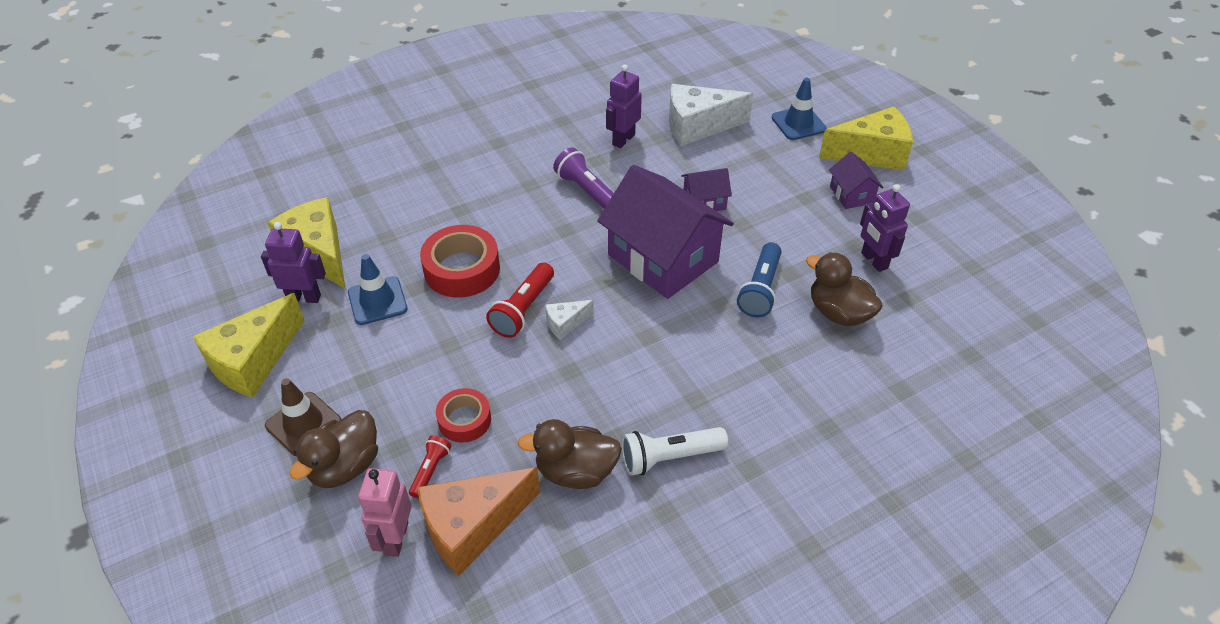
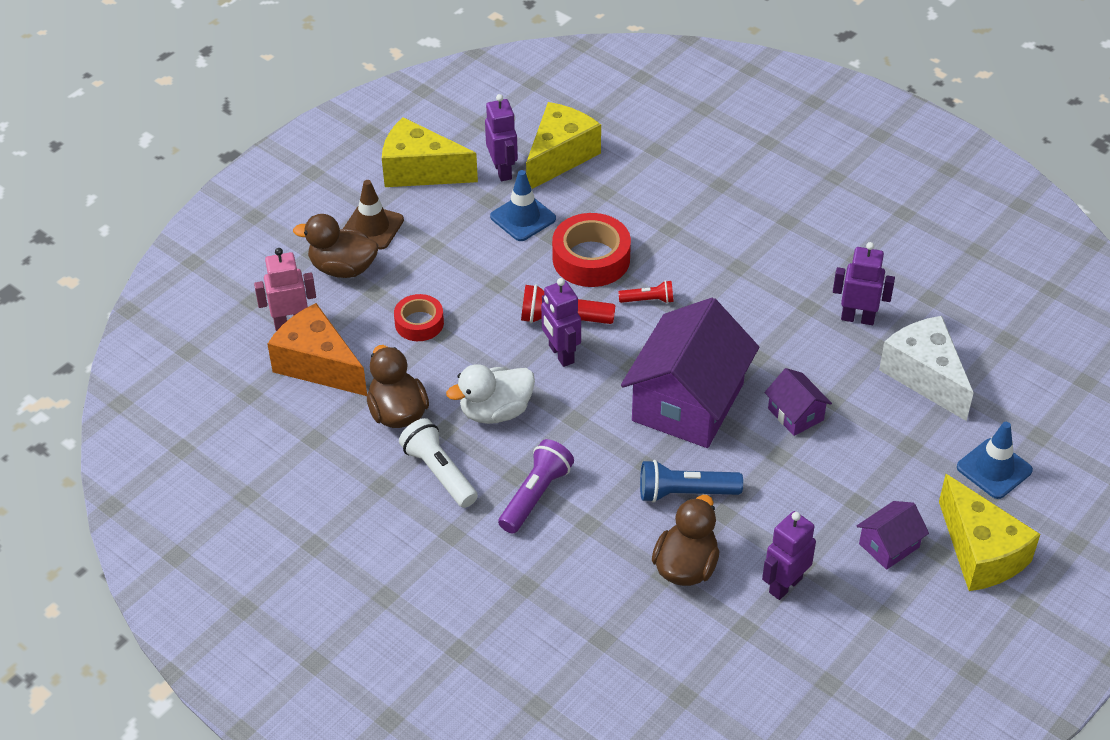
camera: 70 degrees right, 0 degrees up
(431, 470) = (360, 320): red flashlight -> red flashlight (648, 300)
(565, 323) = (560, 354): white cheese -> purple robot
(587, 191) = (754, 314): purple flashlight -> purple flashlight (536, 495)
(611, 391) = (495, 411): none -> white duck

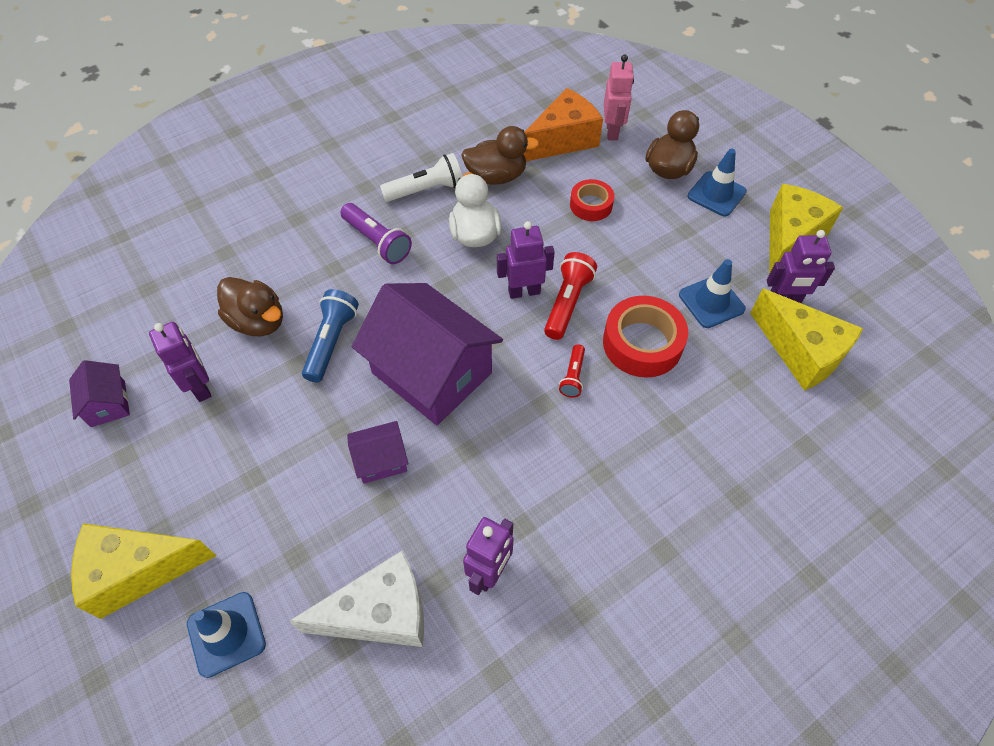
camera: 105 degrees right, 10 degrees up
(372, 227) = (716, 194): brown traffic cone -> blue traffic cone
(889, 545) = (193, 487): purple house -> purple house (108, 404)

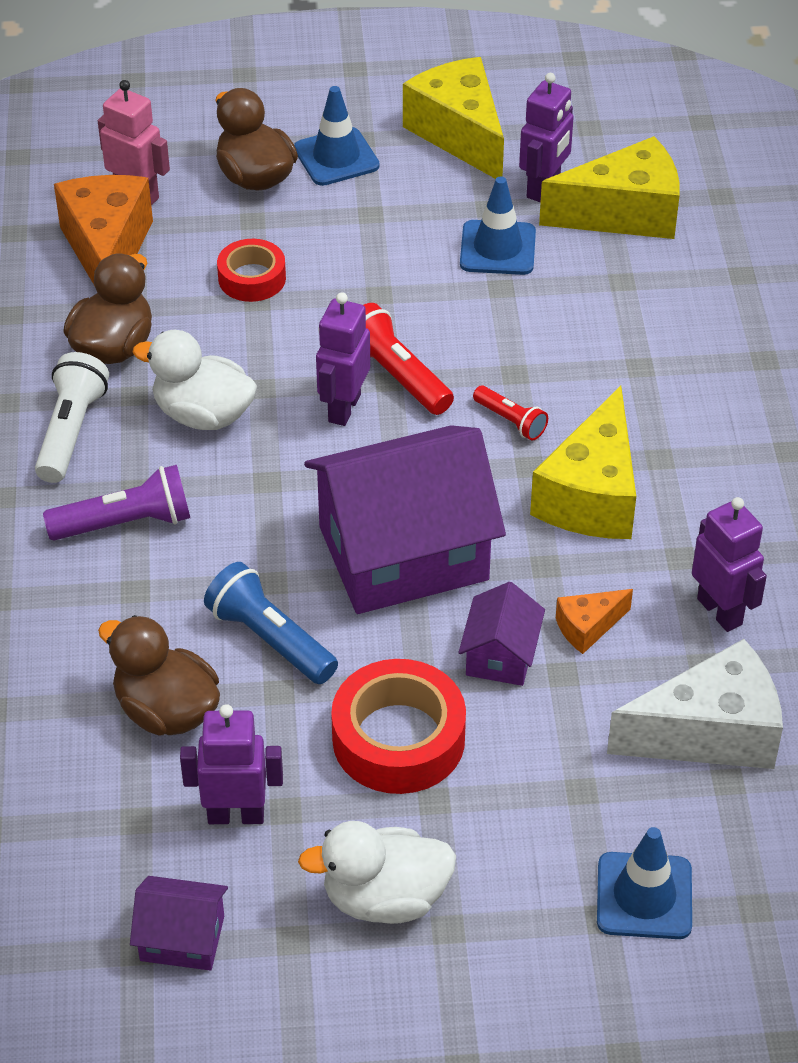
camera: 60 degrees left, 10 degrees down
(138, 571) = (495, 969): yellow cheese -> yellow cheese (592, 495)
(170, 487) = (385, 898): none -> white duck
(258, 321) = (166, 710): brown duck -> brown duck turned 120 degrees counterclockwise
(380, 613) = (709, 733): white cheese -> white cheese turned 60 degrees clockwise
(430, 498) = (588, 627): none -> orange cheese
(642, 343) = (510, 337): red tape -> red tape (398, 739)

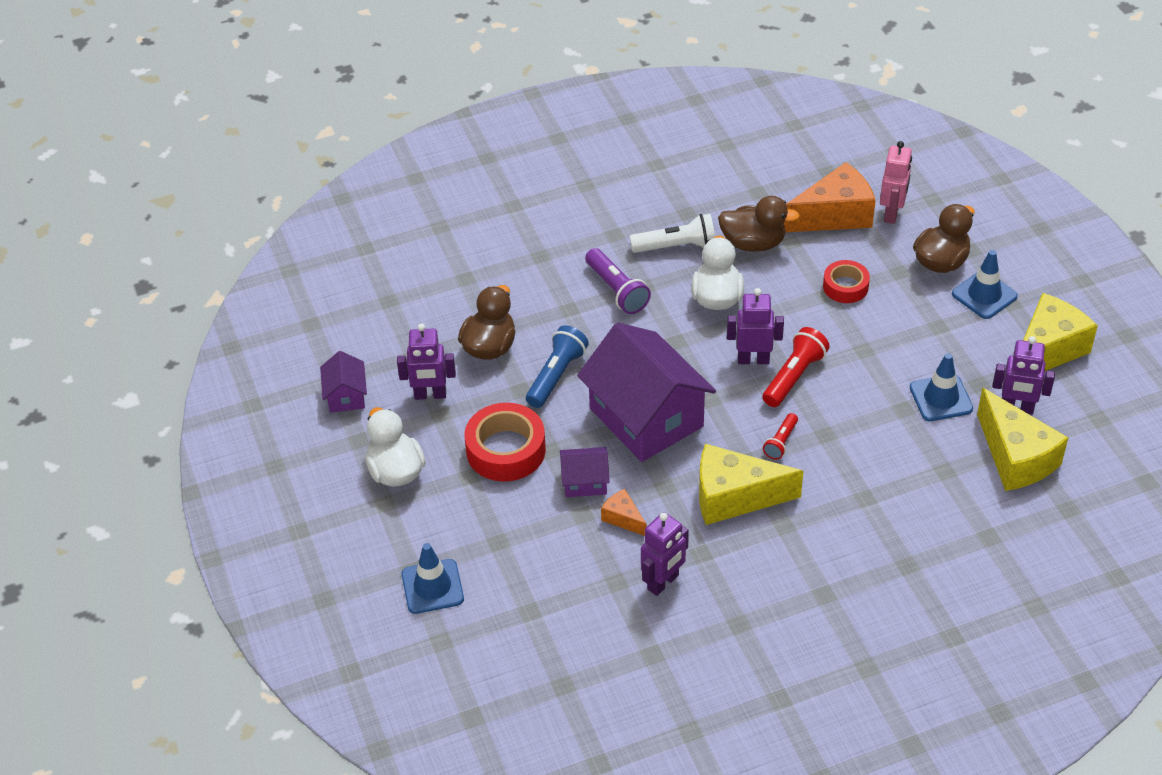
camera: 75 degrees right, 0 degrees up
(236, 815) = (430, 395): purple robot -> purple robot turned 105 degrees clockwise
(709, 733) = (562, 595): white cheese -> none

